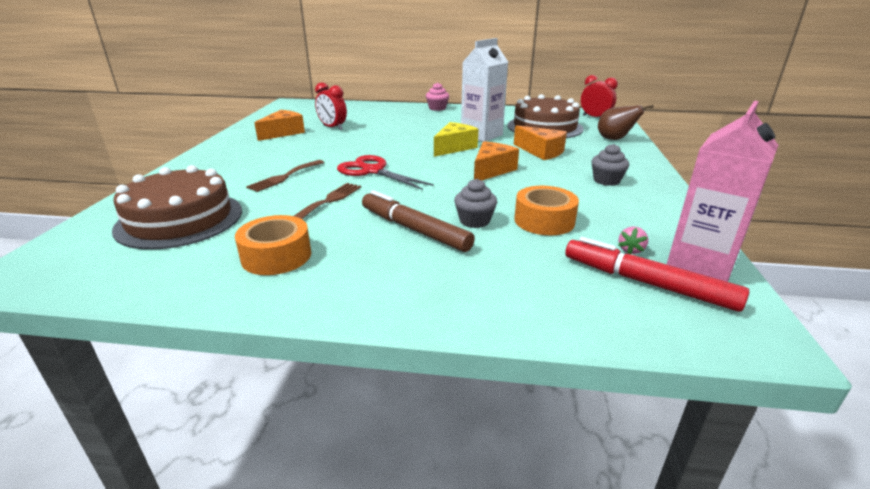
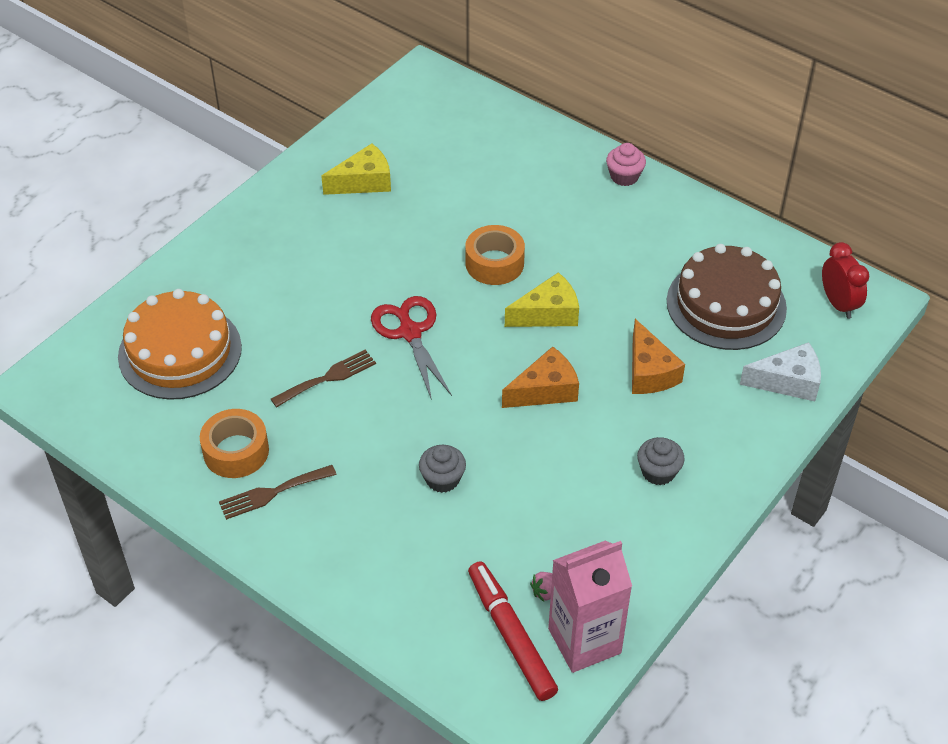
camera: 30 degrees right, 20 degrees up
(180, 219) = (180, 351): brown cake -> orange cake
(283, 133) = (364, 182): orange cheese -> yellow cheese
(284, 177) = (310, 306): brown fork -> brown fork (272, 493)
(332, 128) = (434, 189): red clock -> none
(414, 229) = (375, 466): brown marker -> none
(481, 135) = (613, 293): white carton -> none
(544, 221) = (510, 511): orange tape -> orange tape (494, 263)
(615, 139) = (788, 381): brown pear -> white cheese

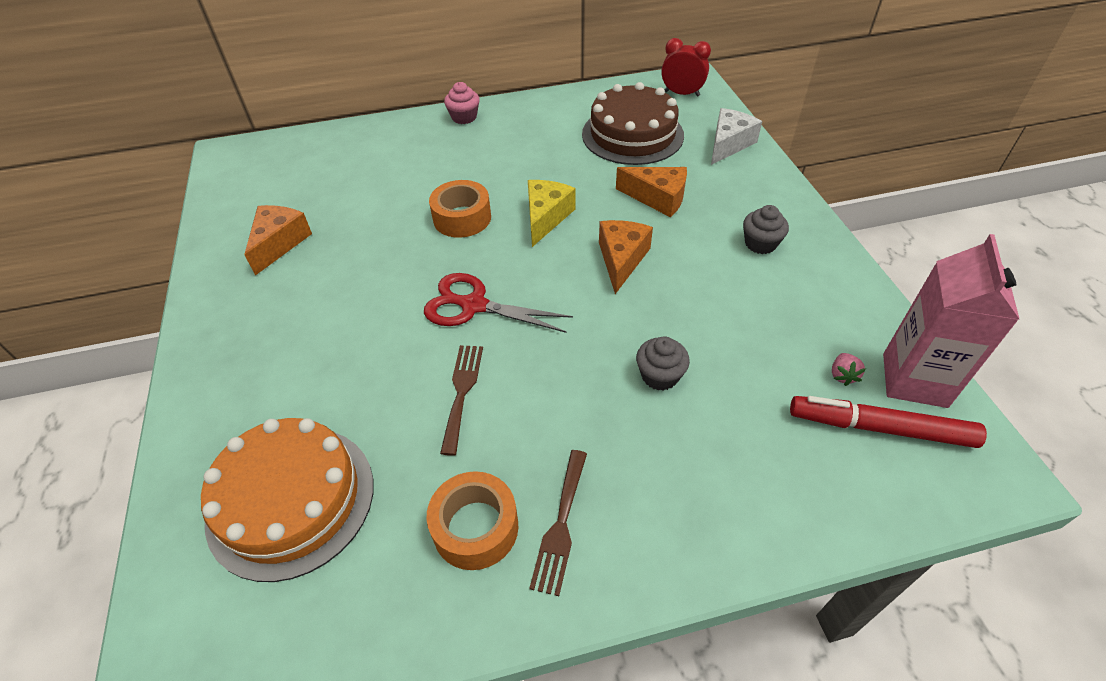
camera: 50 degrees left, 0 degrees up
(364, 182) = (279, 243): yellow cheese -> orange cheese

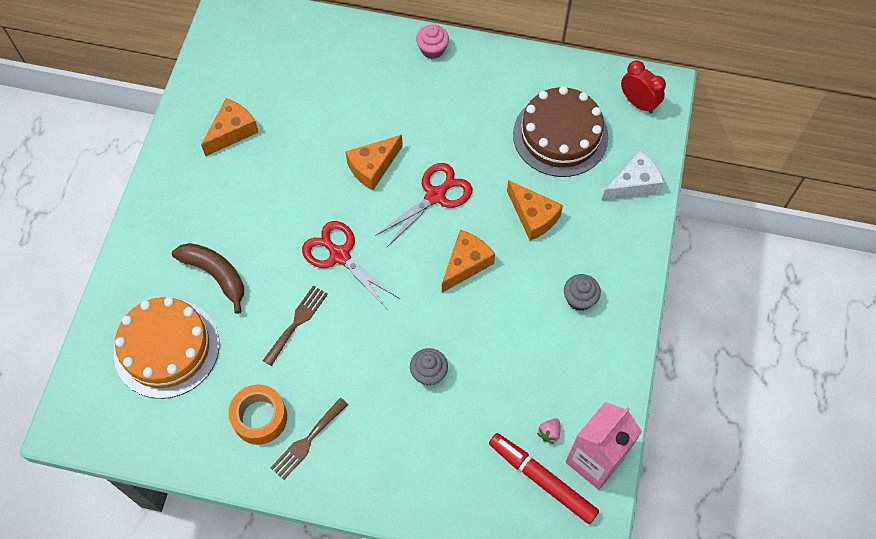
camera: 25 degrees right, 15 degrees up
(324, 385) = (216, 275): none -> brown banana
(462, 218) = (373, 167): orange tape -> orange cheese
(546, 217) = (435, 196): yellow cheese -> red scissors

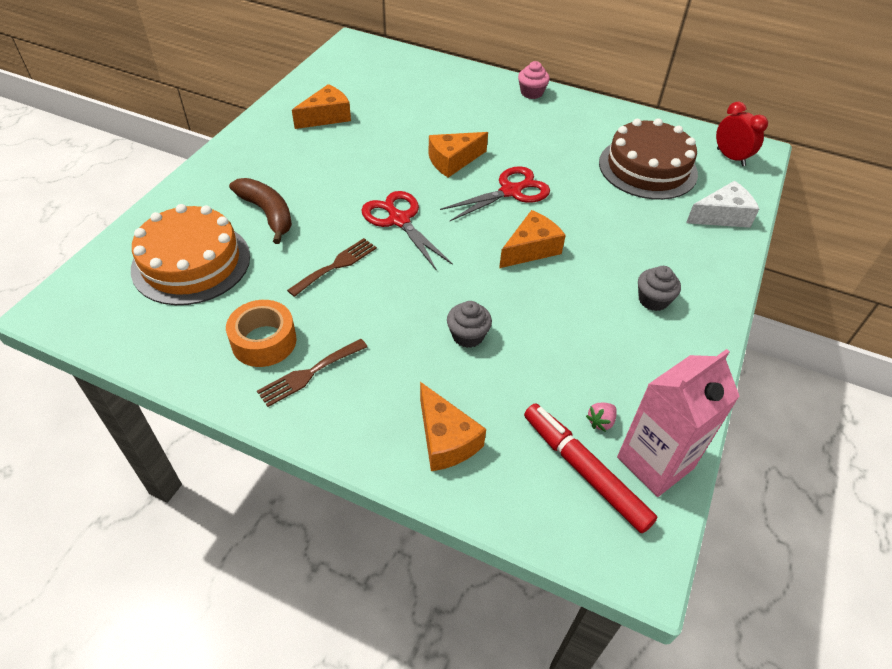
camera: 10 degrees right, 15 degrees down
(533, 216) = (610, 223): orange cheese -> orange cheese (445, 439)

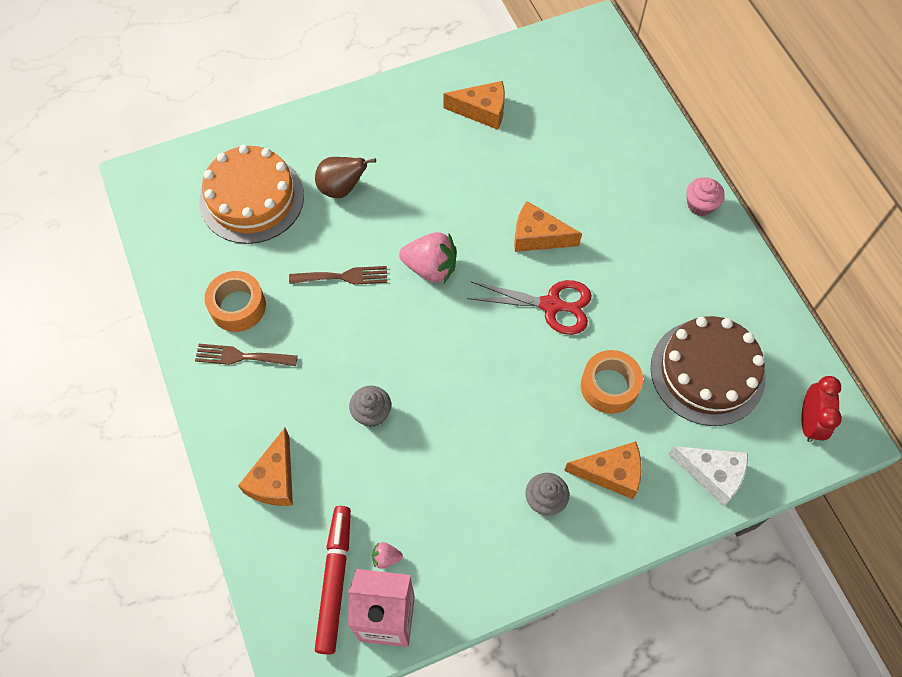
camera: 45 degrees right, 15 degrees up
(267, 213) = (342, 188): brown banana -> brown pear
(399, 220) = (430, 268): red scissors -> pink strawberry
(531, 249) = (503, 375): orange cheese -> orange cheese (611, 473)
(604, 211) = (609, 386): none -> orange tape

